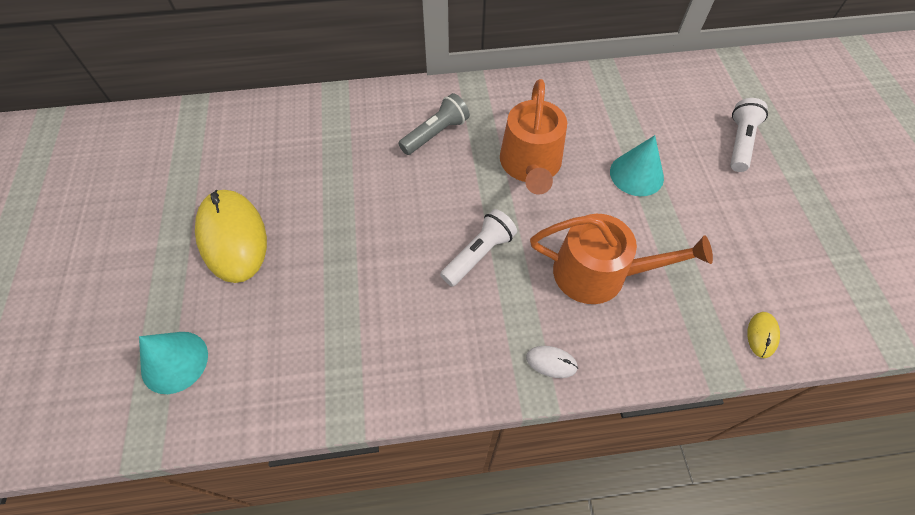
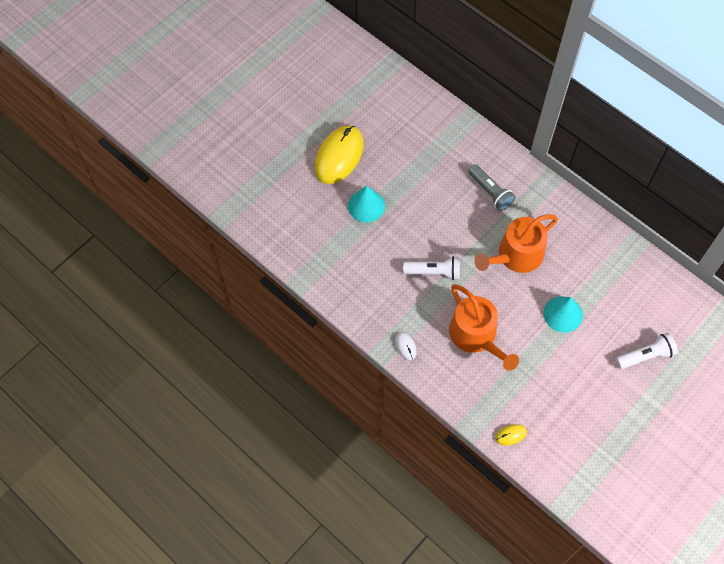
camera: 50 degrees right, 5 degrees up
(174, 362) = (264, 192): turquoise cone -> turquoise cone (366, 205)
(435, 133) = (490, 192): grey flashlight -> grey flashlight turned 45 degrees clockwise

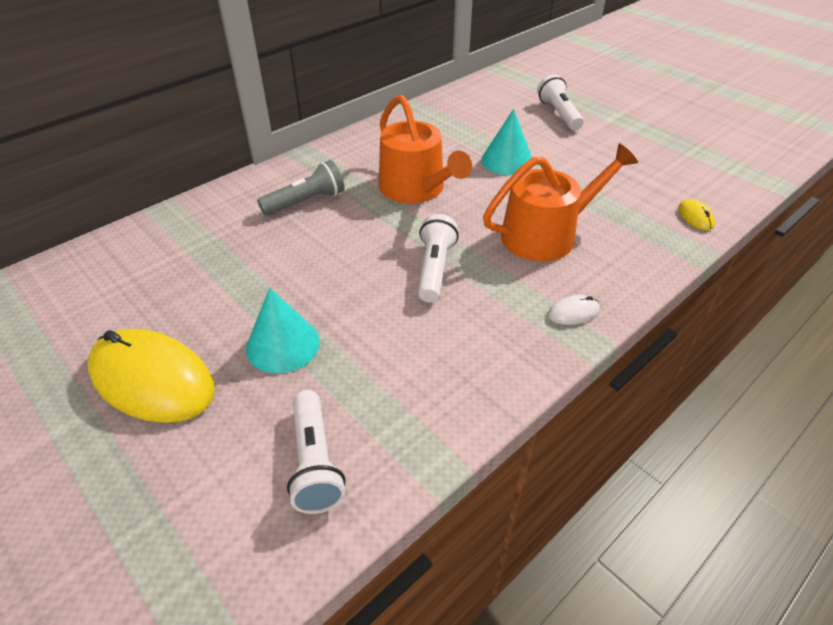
camera: 85 degrees left, 20 degrees down
(299, 232) = (315, 462): none -> white flashlight

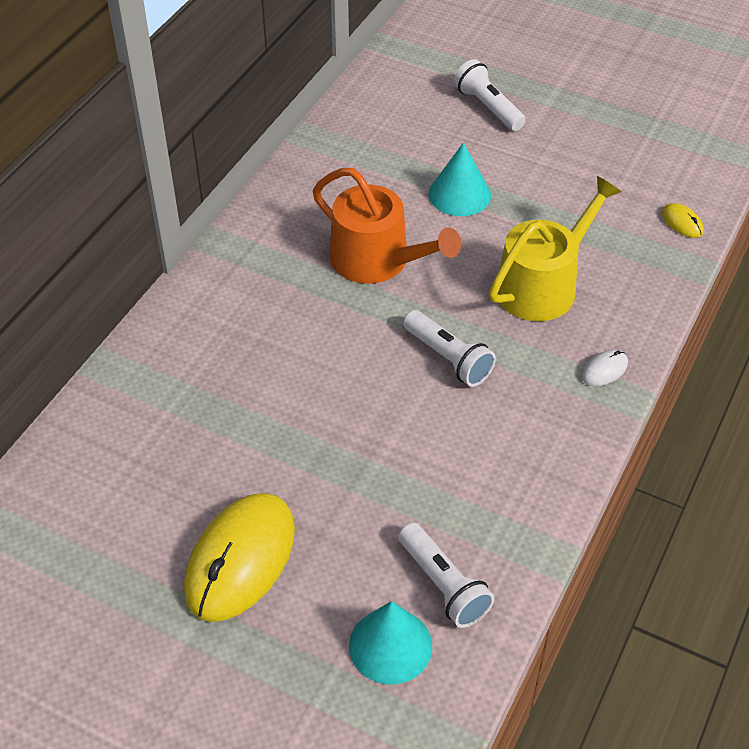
camera: 20 degrees left, 5 degrees up
(152, 379) = (240, 559): yellow mouse -> yellow mouse turned 75 degrees counterclockwise
(283, 344) = (345, 486): turquoise cone -> turquoise cone (390, 645)
(306, 201) = (263, 310): grey flashlight -> none
(434, 268) = (448, 358): white flashlight -> white flashlight turned 150 degrees clockwise
(546, 234) = (543, 285): orange watering can -> yellow watering can

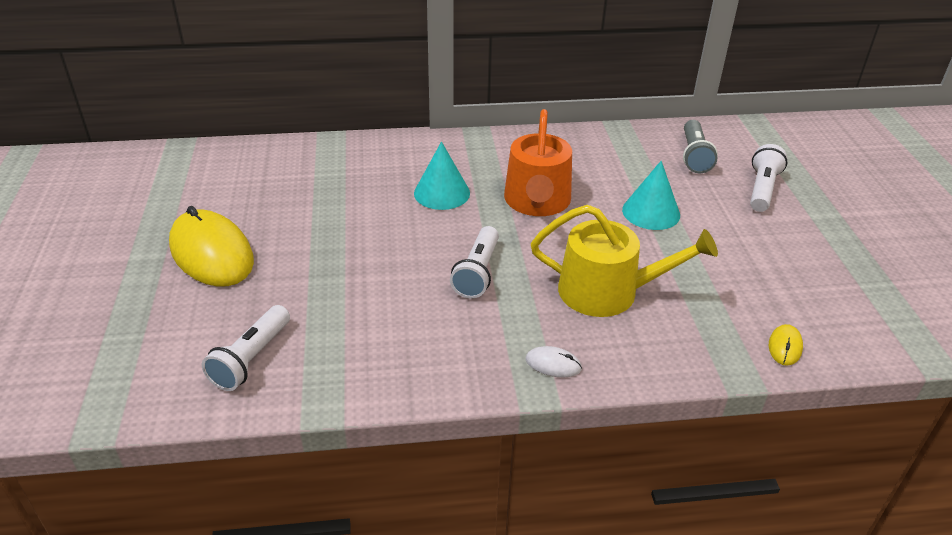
camera: 55 degrees right, 10 degrees down
(240, 559) = (211, 253): yellow mouse -> yellow mouse turned 60 degrees clockwise
(390, 645) = (177, 353): turquoise cone -> turquoise cone (442, 193)
(403, 116) = (694, 156): none -> grey flashlight

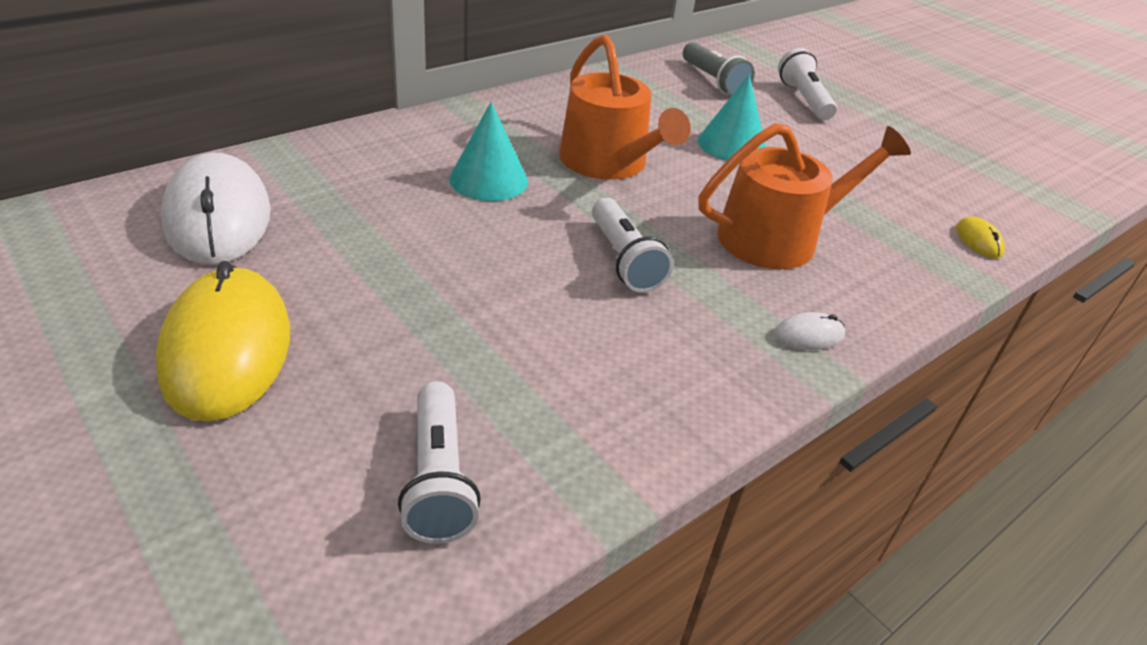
camera: 35 degrees left, 0 degrees up
(211, 253) = (226, 348): yellow mouse -> yellow mouse turned 60 degrees clockwise
(267, 175) = (218, 216): none -> white mouse
(608, 292) = (778, 237): yellow watering can -> orange watering can

